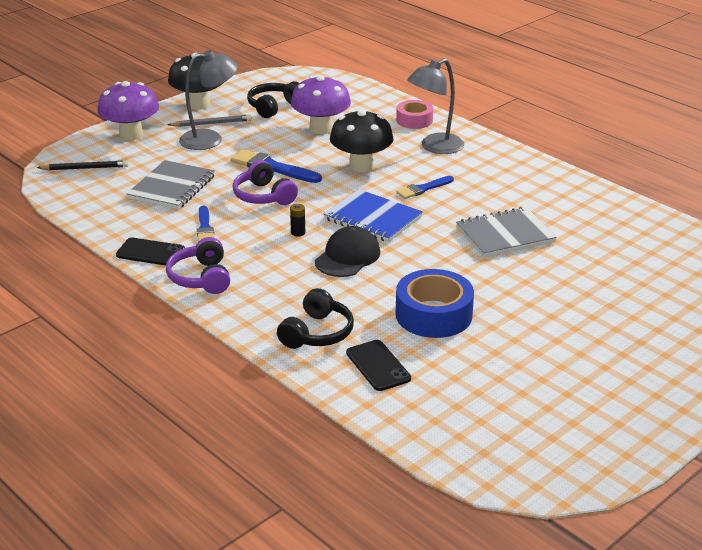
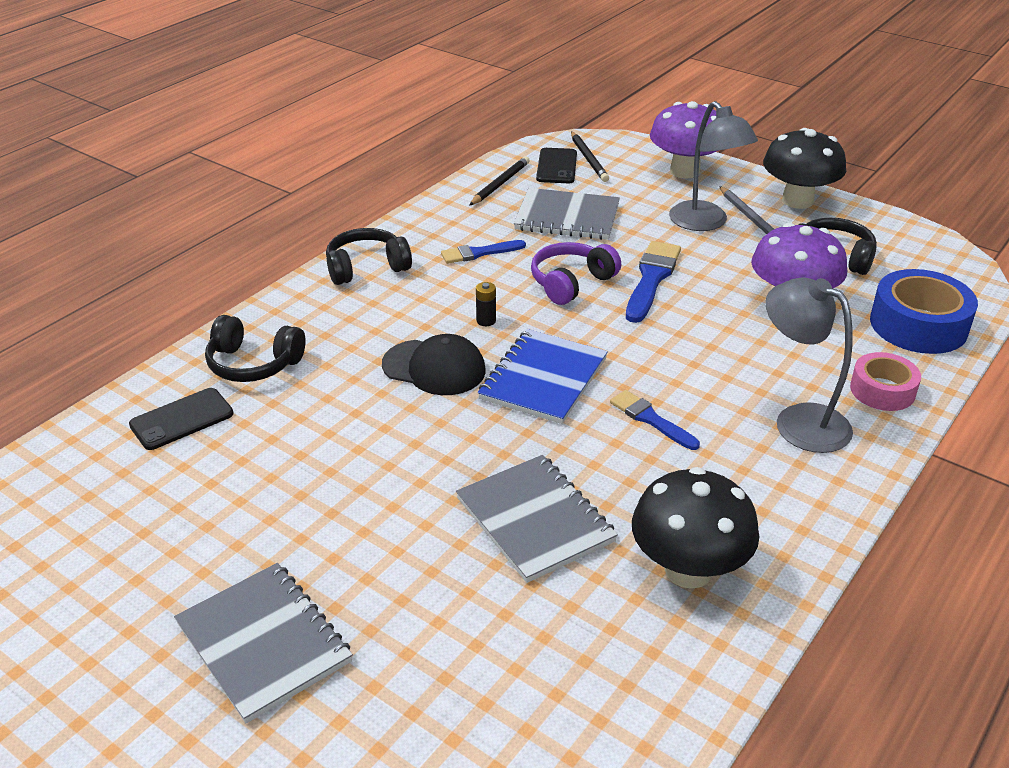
camera: 80 degrees right, 5 degrees up
(100, 209) = (500, 184): none -> black pencil
(150, 252) = (414, 228): black phone -> black phone (556, 166)
(201, 278) = (366, 268): purple headphones -> black headphones
(361, 166) = (695, 352): black mushroom -> black mushroom (688, 570)
(433, 314) = (298, 458): blue tape -> blue tape (918, 325)
(596, 329) = (263, 643): none -> grey notebook

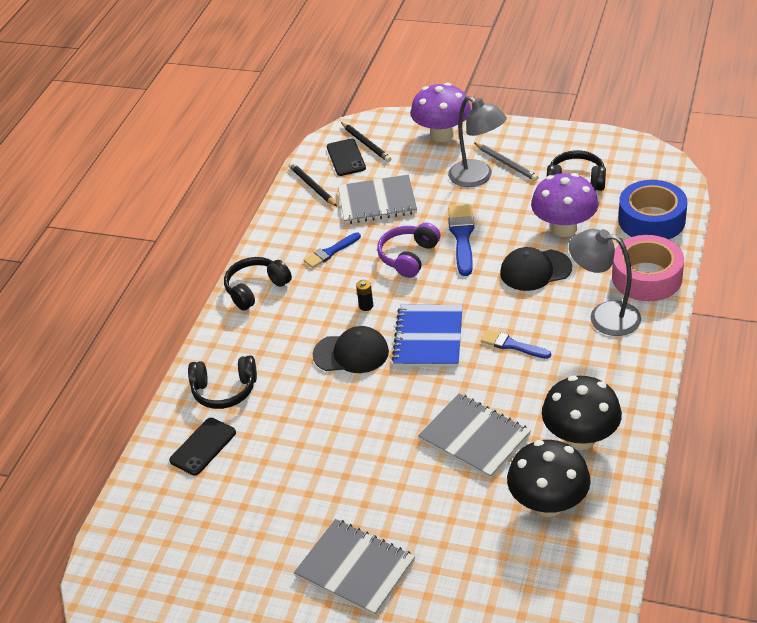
camera: 15 degrees left, 5 degrees up
(500, 184) = (312, 186): black pencil -> black pencil turned 45 degrees counterclockwise
(728, 340) = (535, 270): none -> black cap
(797, 201) = (533, 138): black mushroom -> black mushroom (548, 504)
(882, 390) = (646, 277): pink tape -> pink tape, size x1.61

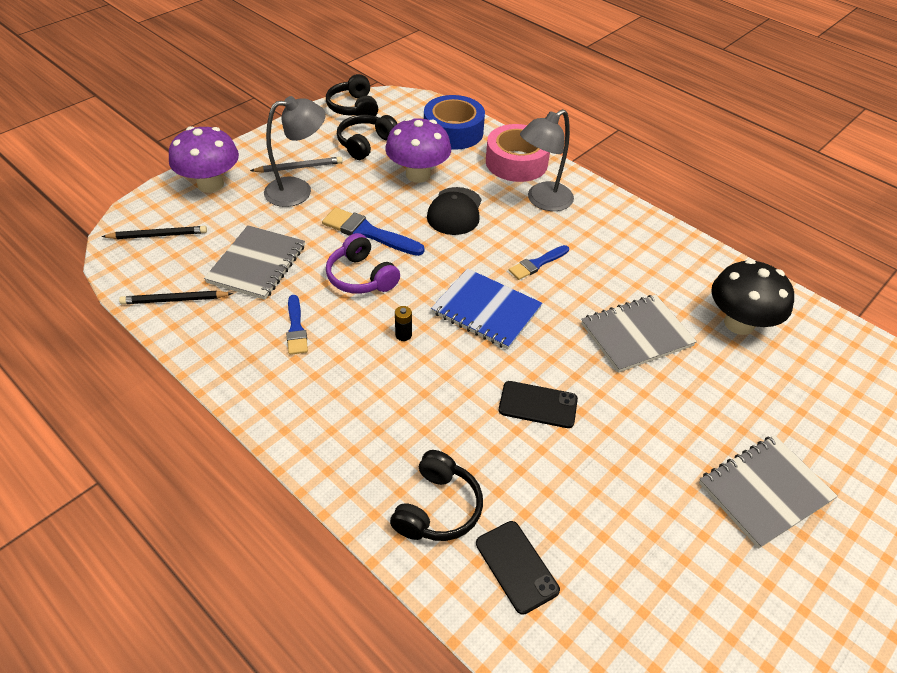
camera: 70 degrees left, 5 degrees up
(256, 289) = (294, 413): black headphones -> black headphones (354, 108)
(346, 158) = (161, 257): black phone -> black phone (538, 405)
(351, 353) = (463, 374): black cap -> none
(580, 438) = (673, 273): black mushroom -> none

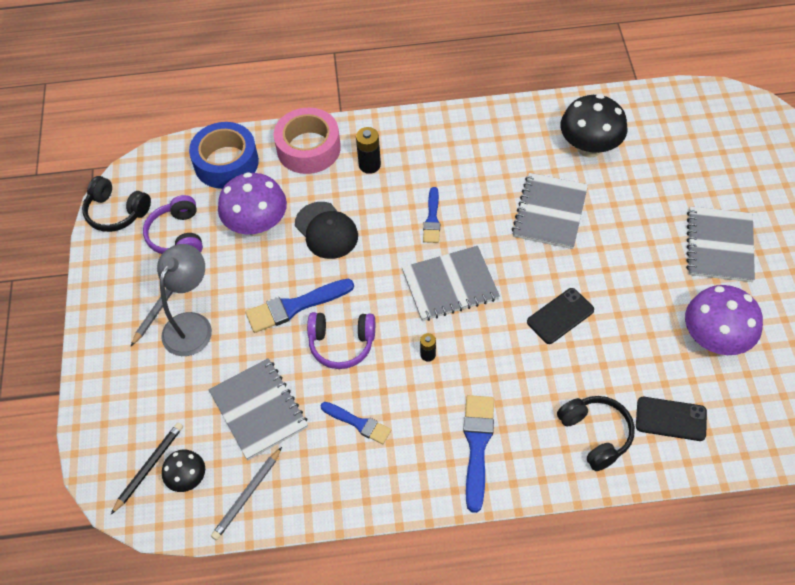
camera: 45 degrees left, 10 degrees up
(164, 260) = (188, 478): none -> black mushroom
(175, 300) = (247, 495): black pencil -> grey pencil
(210, 184) = (116, 388): purple mushroom -> purple mushroom (714, 339)
(344, 420) = (477, 445): none -> blue brush
(366, 143) = (178, 235): black headphones -> purple headphones
(486, 310) = (450, 285): blue notebook -> grey notebook
(542, 201) = (369, 165): grey lamp -> black battery

